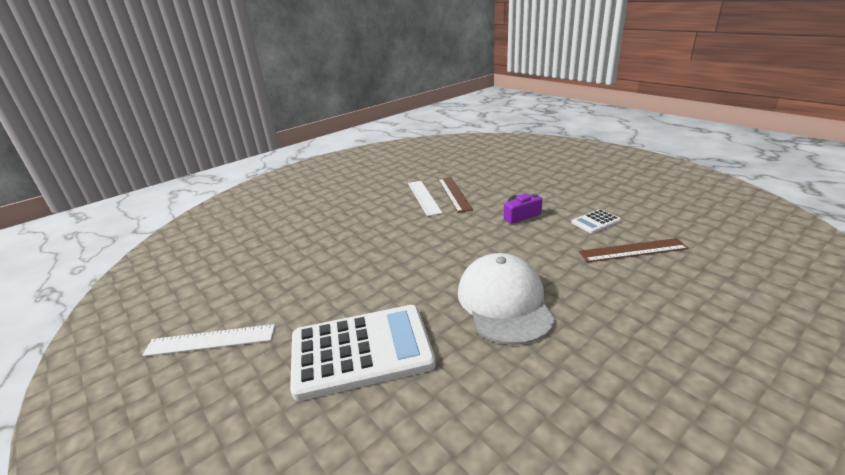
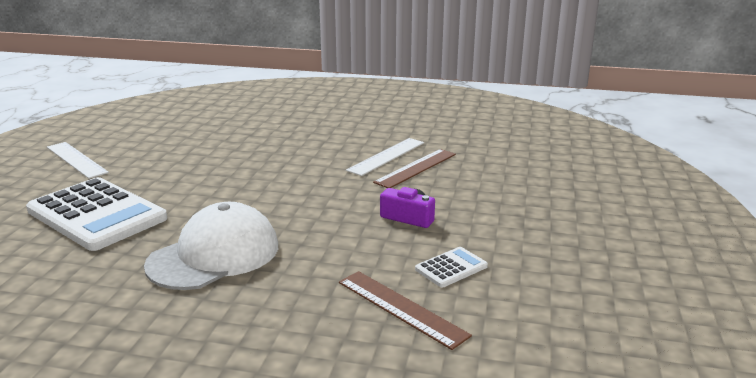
camera: 50 degrees right, 5 degrees down
(595, 222) = (451, 268): white calculator -> white calculator turned 120 degrees clockwise

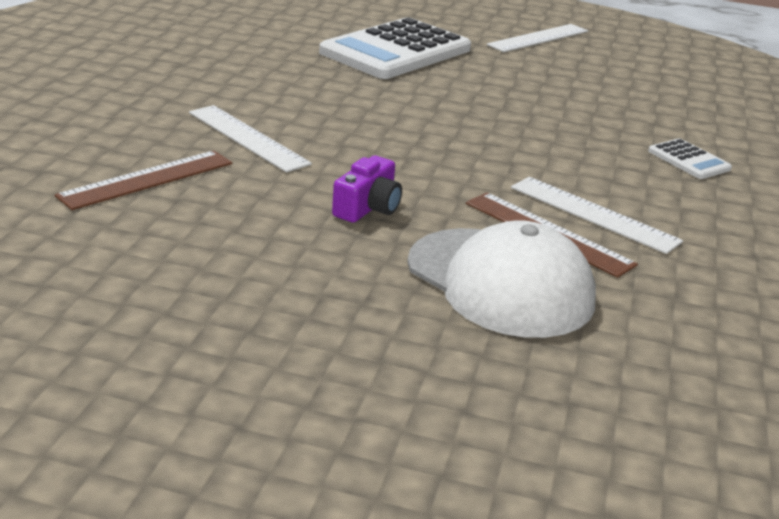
camera: 90 degrees right, 5 degrees up
(214, 255) = (295, 98): white cap -> white cap (500, 282)
(305, 270) = (248, 138): none -> white ruler
(451, 268) = (222, 219): white calculator -> white calculator (689, 160)

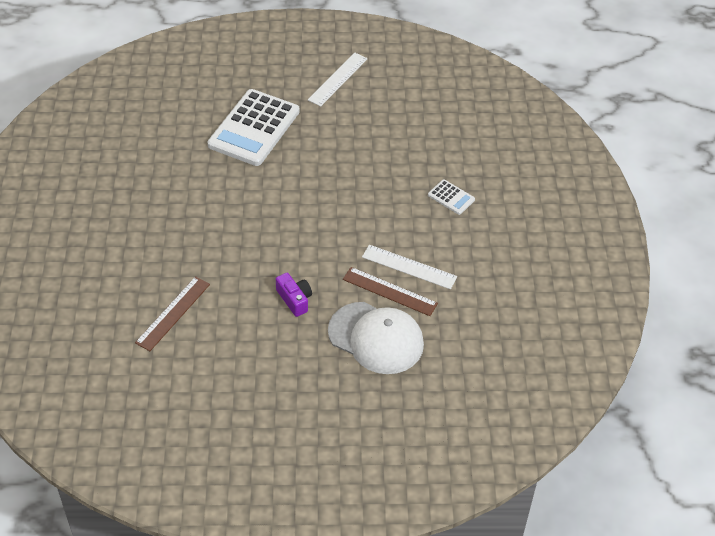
camera: 15 degrees left, 20 degrees up
(248, 138) = (207, 256): white ruler -> none
(368, 207) = (294, 299): purple camera -> purple camera turned 45 degrees counterclockwise

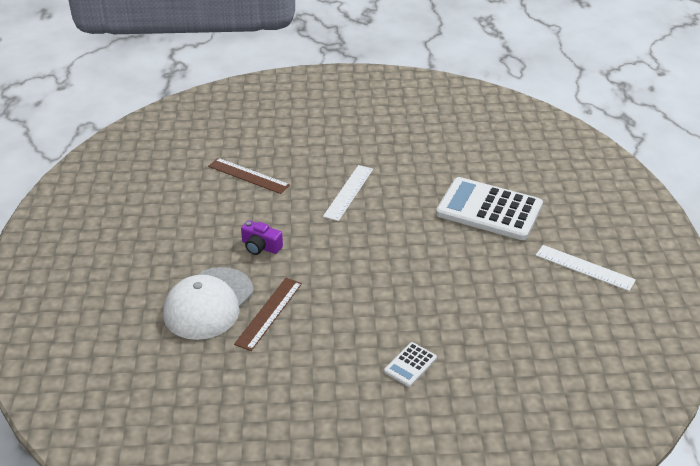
camera: 90 degrees right, 10 degrees down
(294, 299) = (261, 246): purple camera -> purple camera turned 60 degrees clockwise
(409, 267) = (303, 328): white ruler -> white ruler (348, 192)

